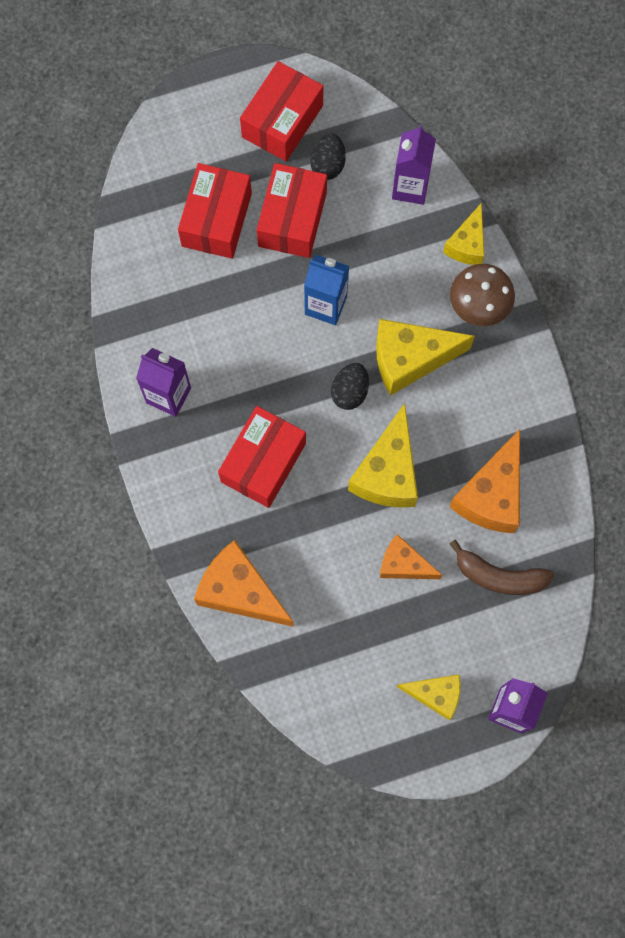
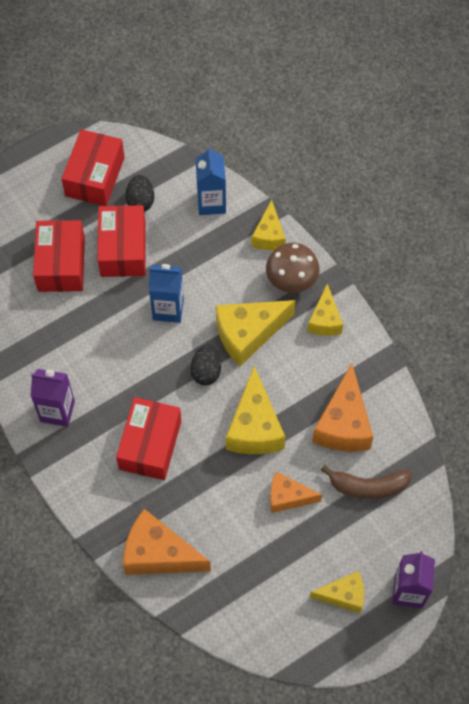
camera: 15 degrees left, 10 degrees down
(410, 187) = (211, 202): purple carton -> blue carton
(504, 364) = (325, 320): none -> yellow cheese

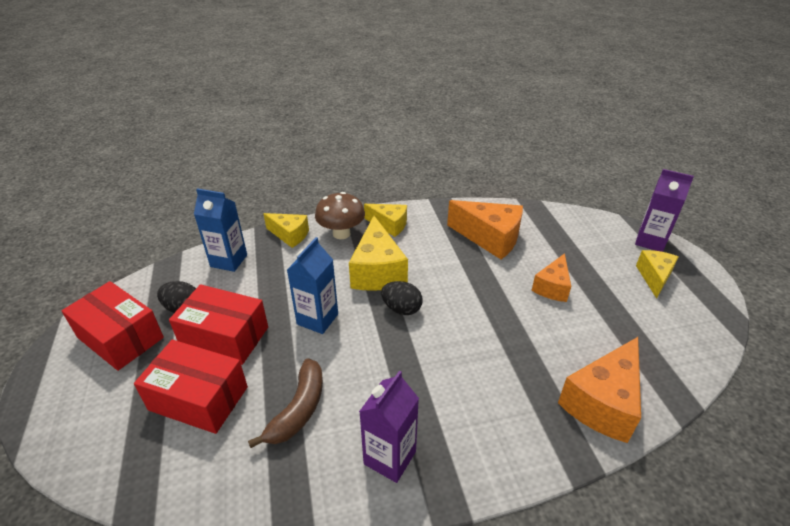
camera: 70 degrees left, 25 degrees down
(150, 445) = (467, 375): red box -> none
(254, 427) = (474, 291): yellow cheese -> none
(368, 486) = (551, 239): brown banana -> brown banana (298, 409)

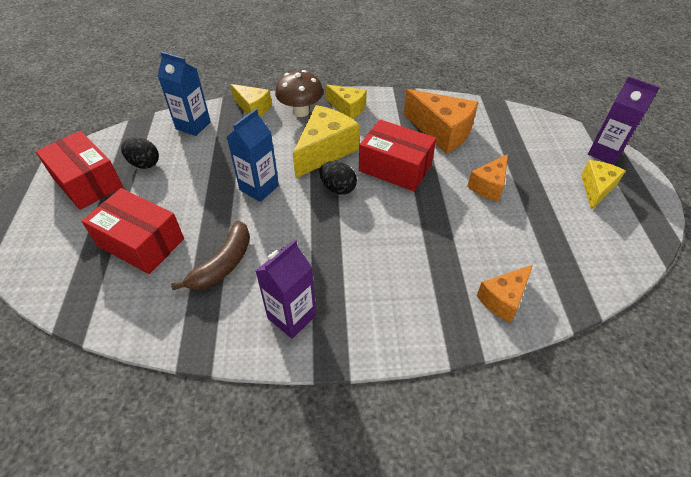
camera: 10 degrees right, 10 degrees up
(224, 337) = (174, 193): red box -> red box (395, 168)
(377, 271) = (325, 151): yellow cheese -> yellow cheese turned 150 degrees counterclockwise
(602, 402) = (503, 299): orange cheese -> orange cheese, size x0.61

